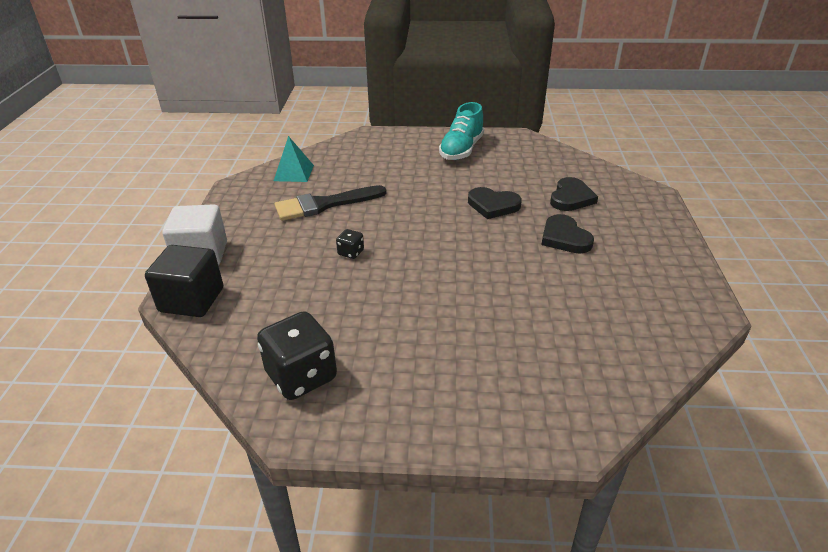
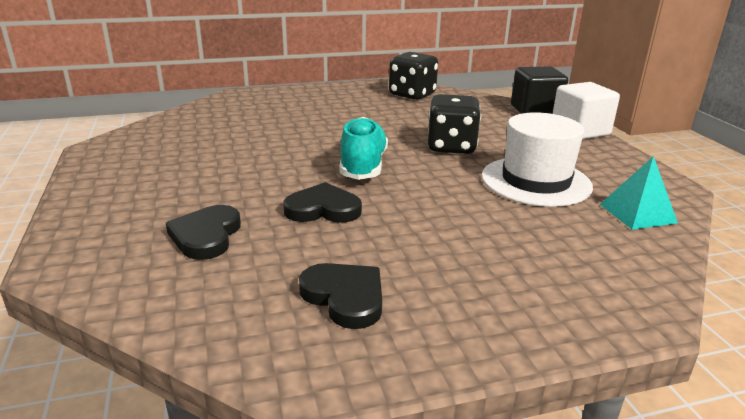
camera: 160 degrees right, 10 degrees down
(324, 205) = (535, 181): black brush -> white hat
(351, 253) = (451, 147): black dice -> black dice, size x2.16
(461, 150) = (423, 305): turquoise shoe -> turquoise shoe (363, 166)
(564, 238) = (225, 185): black heart -> black heart (345, 297)

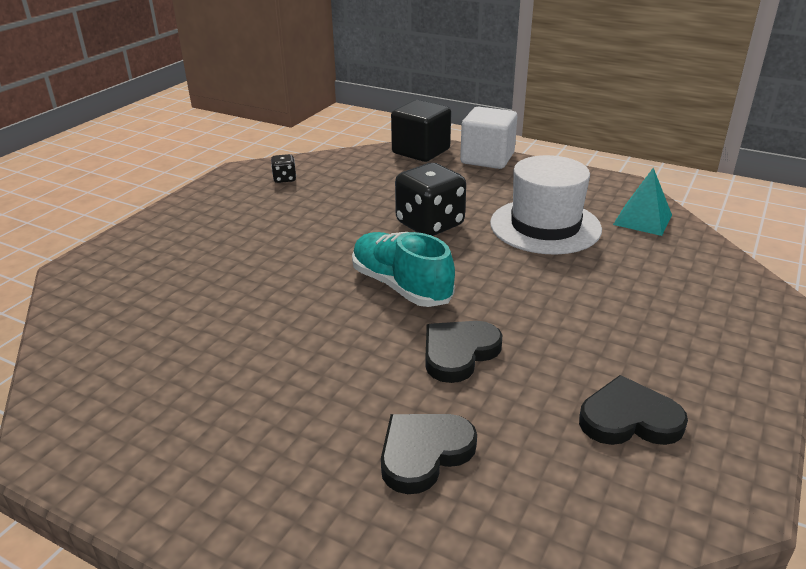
camera: 45 degrees left, 5 degrees up
(206, 236) = (424, 453): black heart -> black heart turned 90 degrees clockwise
(412, 95) = (284, 179): black dice -> black dice, size x0.46

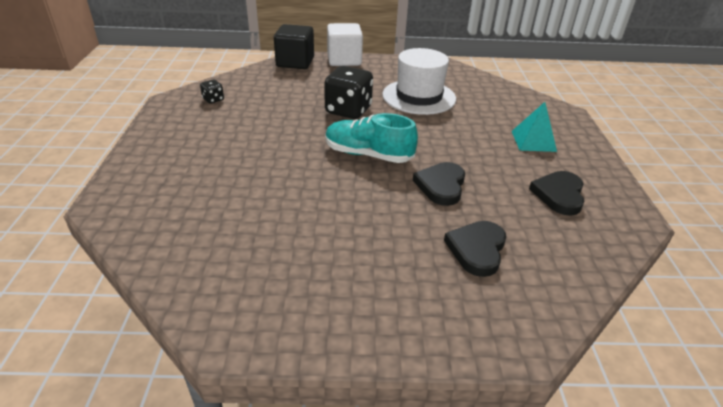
camera: 30 degrees left, 5 degrees up
(629, 419) = (559, 195): black heart -> black heart turned 45 degrees counterclockwise
(642, 220) = (468, 81): turquoise pyramid -> turquoise pyramid (533, 141)

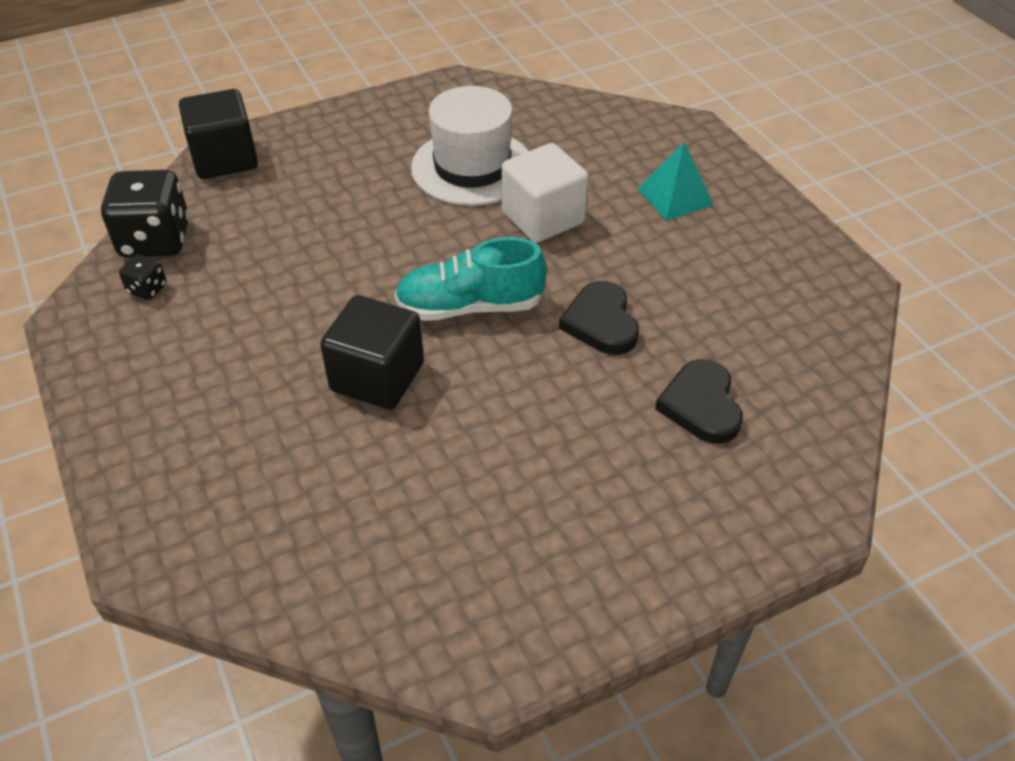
camera: 25 degrees left, 10 degrees up
(290, 169) = (377, 377): none -> black cube
(344, 60) = (304, 126): white cube -> white cube (543, 218)
(348, 110) = (384, 233): black dice -> black dice (155, 240)
(559, 195) = (751, 278): black heart -> none

